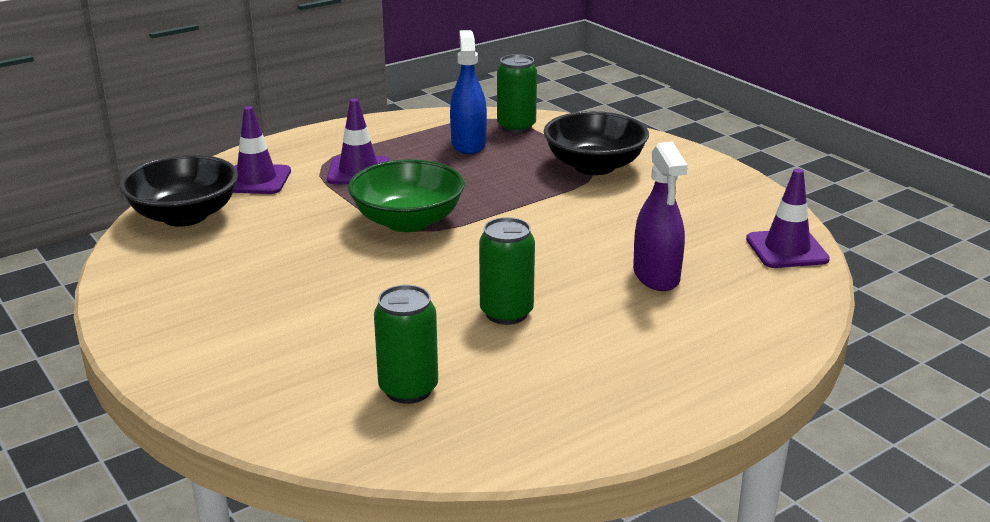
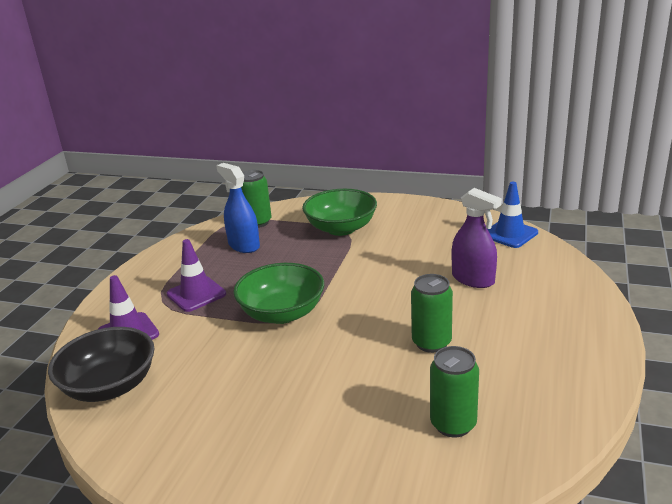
camera: 35 degrees left, 0 degrees up
(594, 166) = (341, 228): black bowl -> green bowl
(786, 249) = (509, 234): purple traffic cone -> blue traffic cone

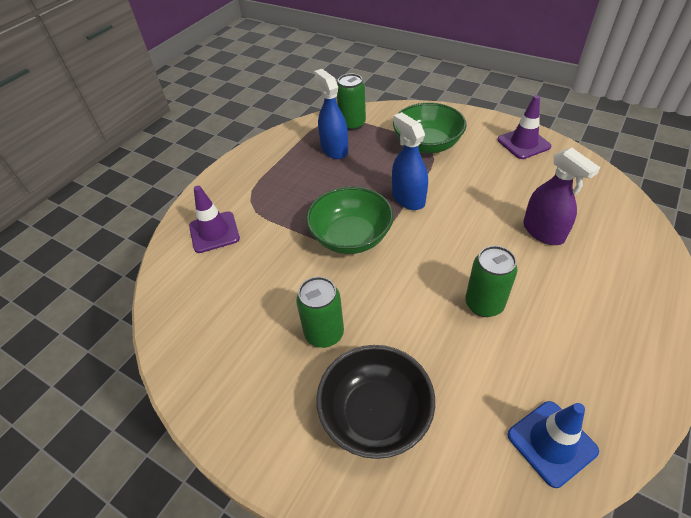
camera: 15 degrees right, 20 degrees up
(110, 386) = (186, 289): black bowl -> black bowl (375, 414)
(196, 294) = (281, 199): purple traffic cone -> purple traffic cone (523, 143)
(333, 273) = (408, 198): none -> blue spray bottle
(453, 424) = (483, 413): green can -> green can (324, 333)
(509, 234) = (594, 180): blue traffic cone -> blue traffic cone (551, 443)

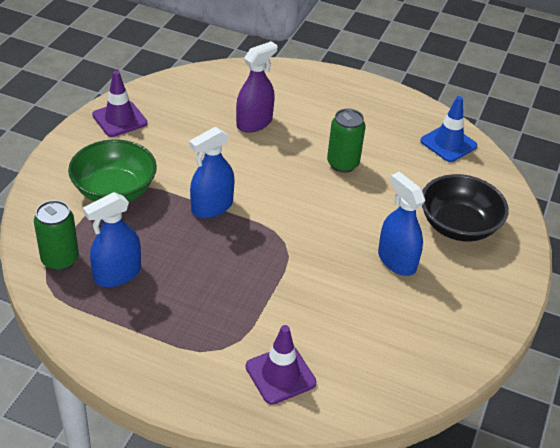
camera: 105 degrees left, 5 degrees down
(324, 333) = (396, 261): green can -> blue spray bottle
(351, 237) = (275, 249): green bowl -> none

